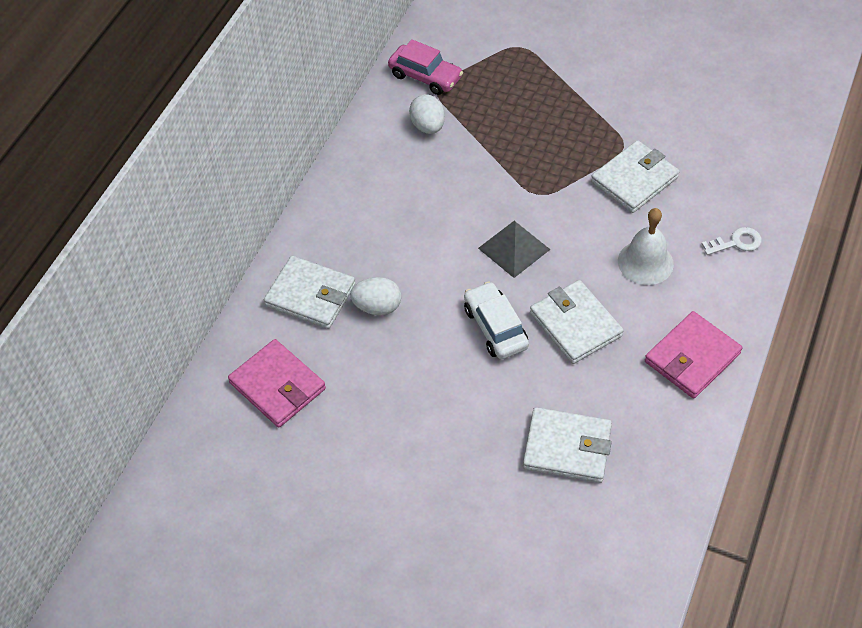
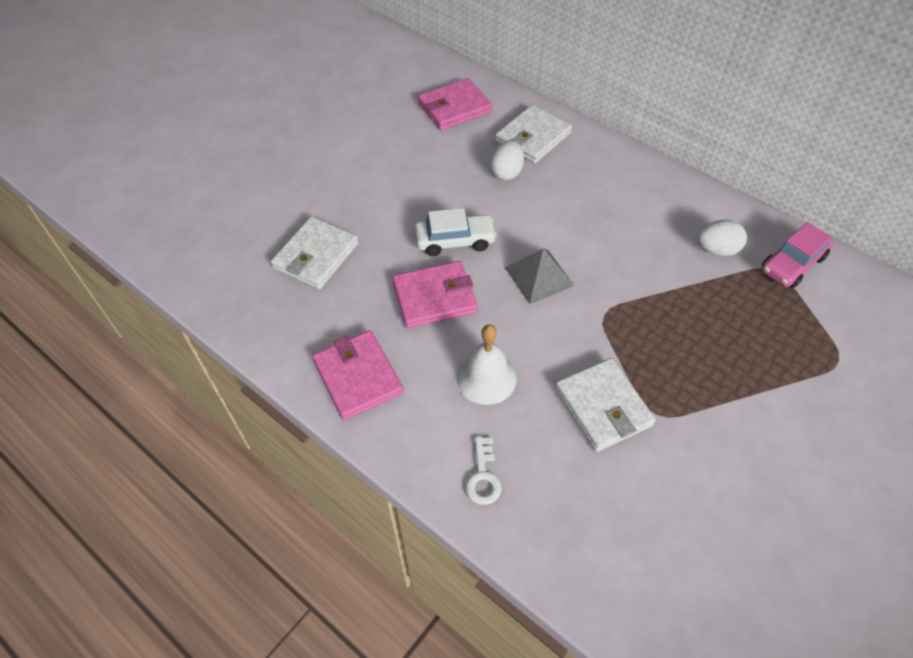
camera: 105 degrees right, 0 degrees up
(575, 324) = (434, 297): white wallet -> pink wallet

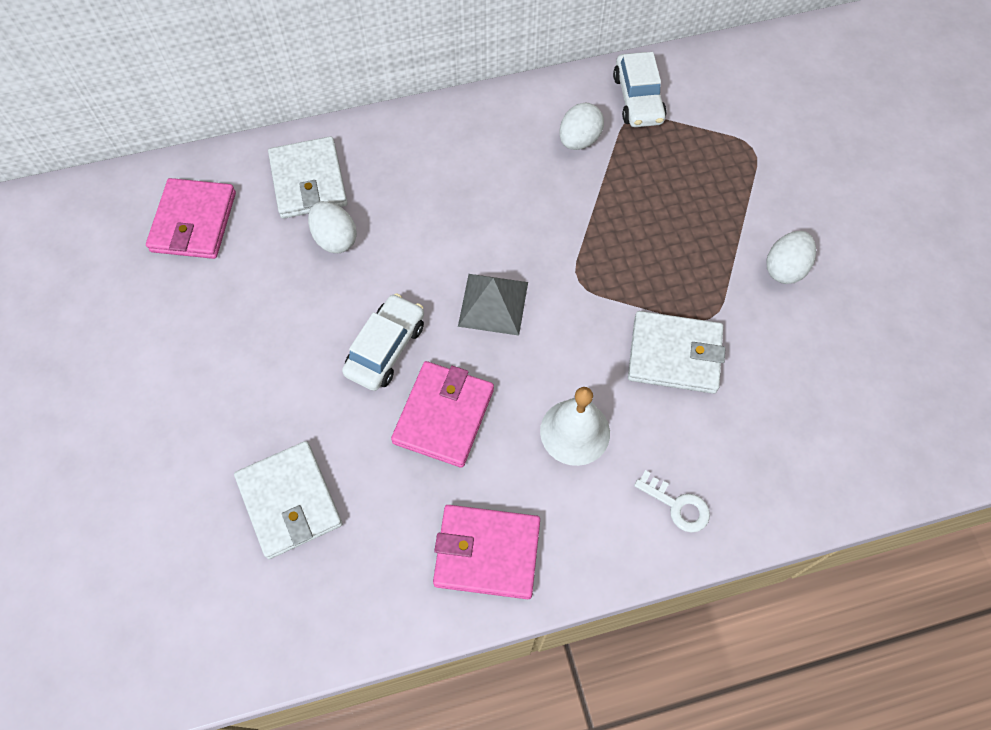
camera: 55 degrees left, 10 degrees up
(754, 443) = (785, 268): none -> white egg
(792, 264) = (638, 99): pink car -> white car

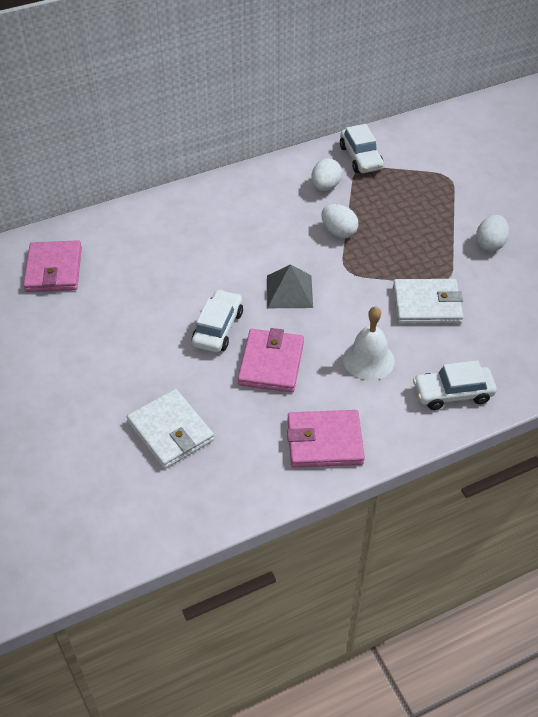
camera: 10 degrees left, 15 degrees down
(308, 181) = (134, 234): white wallet -> none
(335, 239) = (163, 267): white egg -> white egg (338, 232)
(677, 505) = (452, 393): white key -> white car

